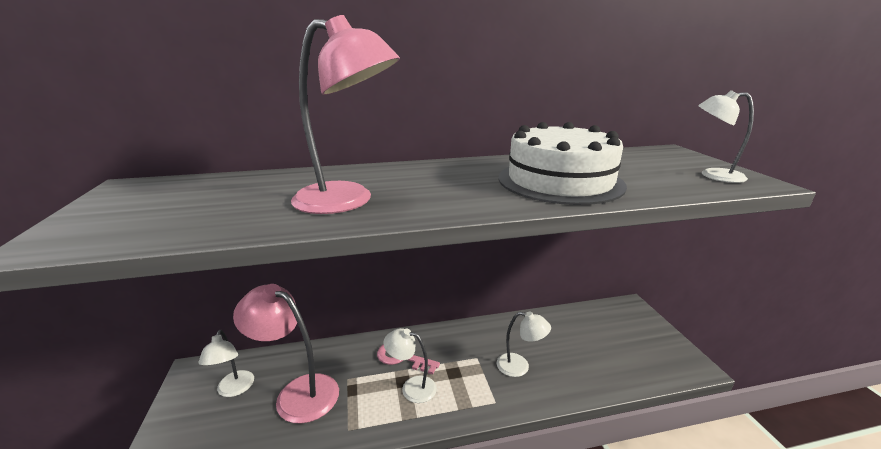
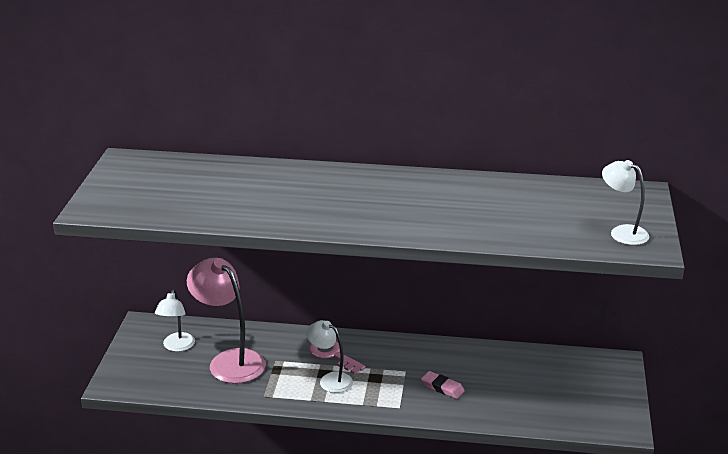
camera: 20 degrees right, 5 degrees up
(348, 201) = (282, 206): pink lamp -> none
(520, 366) = (442, 387): white lamp -> pink eraser
(560, 181) = (469, 214): white cake -> none

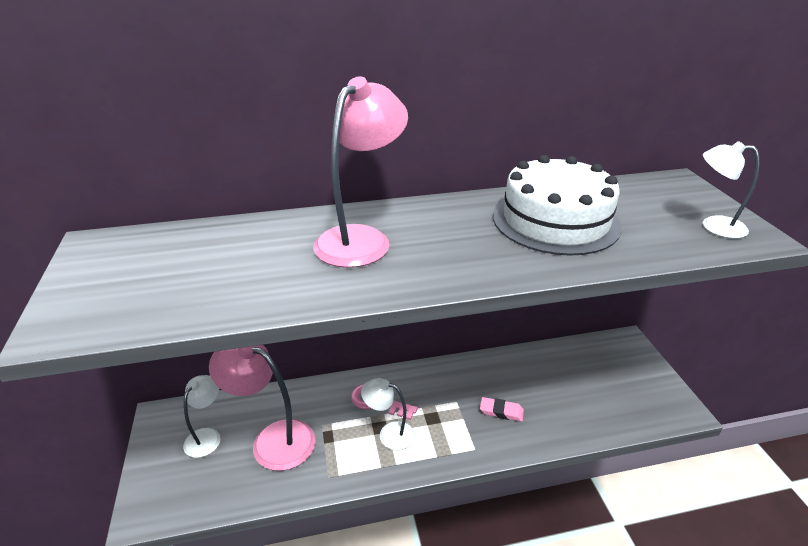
camera: 20 degrees left, 5 degrees up
(177, 346) = (207, 436): white lamp -> white lamp turned 150 degrees counterclockwise
(318, 190) = (361, 239): none -> pink lamp
(487, 204) = (555, 220): none -> white cake

